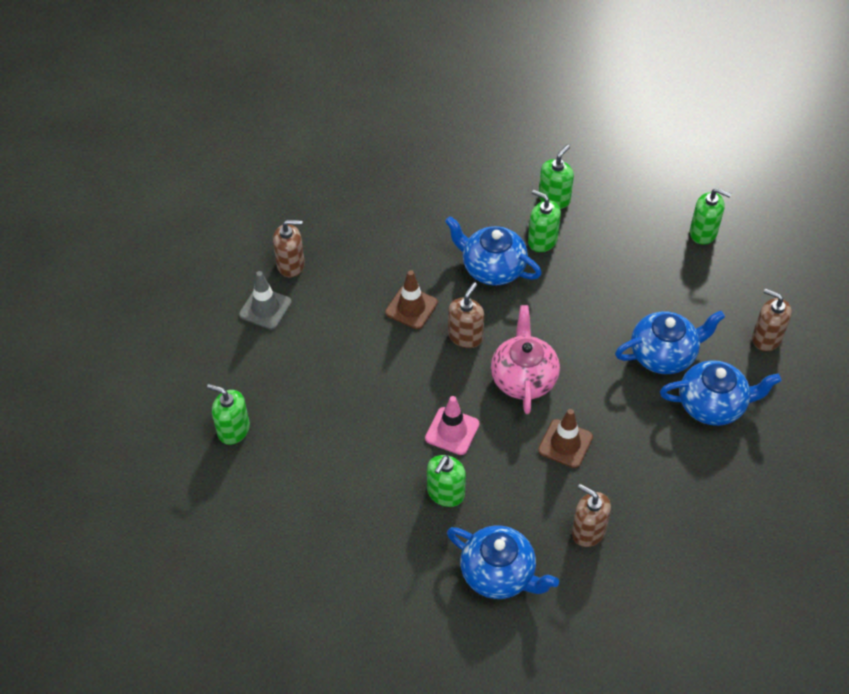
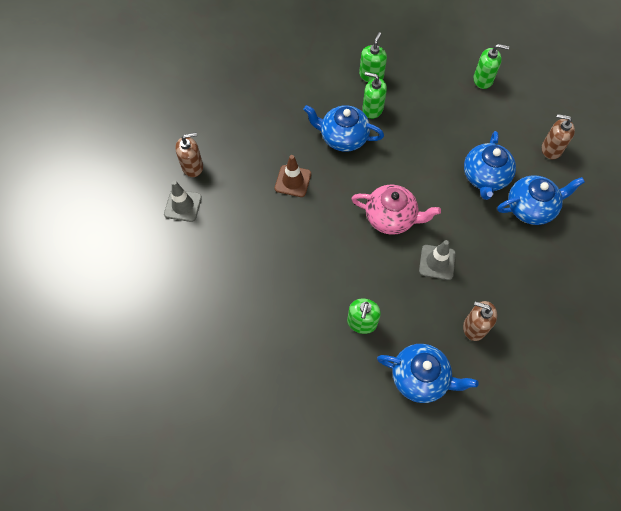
camera: 15 degrees left, 10 degrees up
(233, 430) = (185, 310): green soap dispenser -> none
(452, 431) = (352, 272): pink traffic cone -> none
(465, 336) = (339, 194): brown soap dispenser -> none
(523, 378) = (391, 217): pink teapot -> pink teapot turned 120 degrees clockwise
(565, 444) = (437, 262): brown traffic cone -> grey traffic cone
(664, 354) = (485, 177): blue teapot -> blue teapot turned 135 degrees clockwise

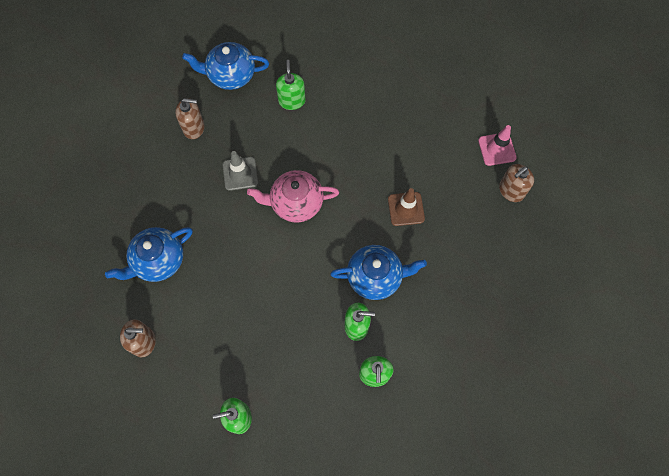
camera: 160 degrees right, 5 degrees up
(183, 205) = (497, 149): grey traffic cone -> pink traffic cone
(485, 177) = (211, 280): blue teapot -> none

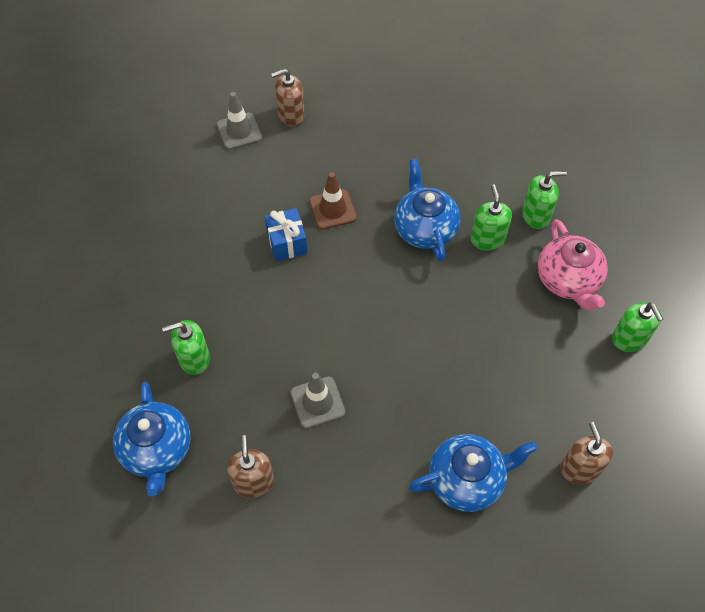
camera: 100 degrees left, 10 degrees down
(158, 261) = (467, 480): blue teapot -> blue teapot turned 60 degrees counterclockwise
(295, 203) = (348, 327): pink teapot -> pink teapot (568, 280)
(379, 171) = (287, 242): none -> blue gift
(497, 149) = (239, 131): pink traffic cone -> grey traffic cone
(511, 191) = (291, 115): brown soap dispenser -> brown soap dispenser turned 120 degrees clockwise

